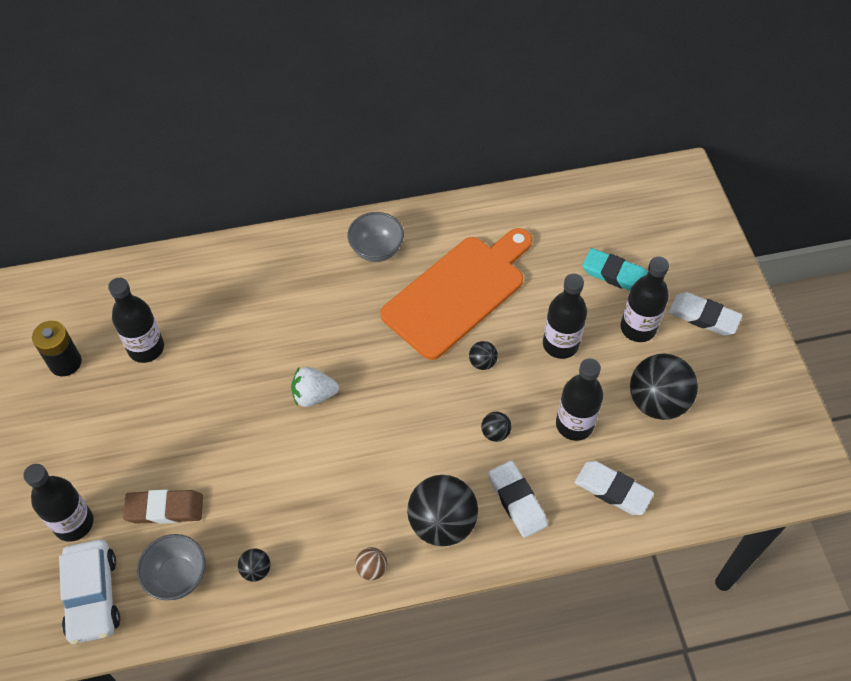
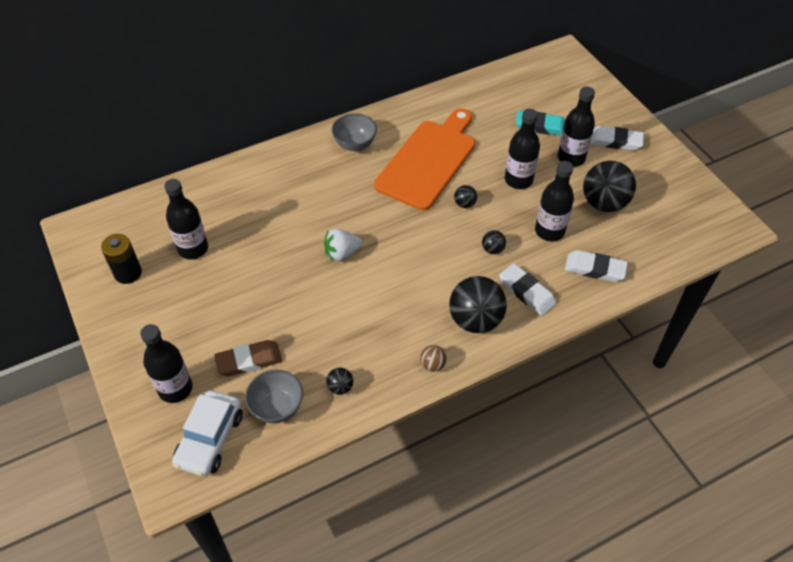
camera: 15 degrees left, 5 degrees down
(92, 596) = (210, 439): white car -> white car turned 45 degrees clockwise

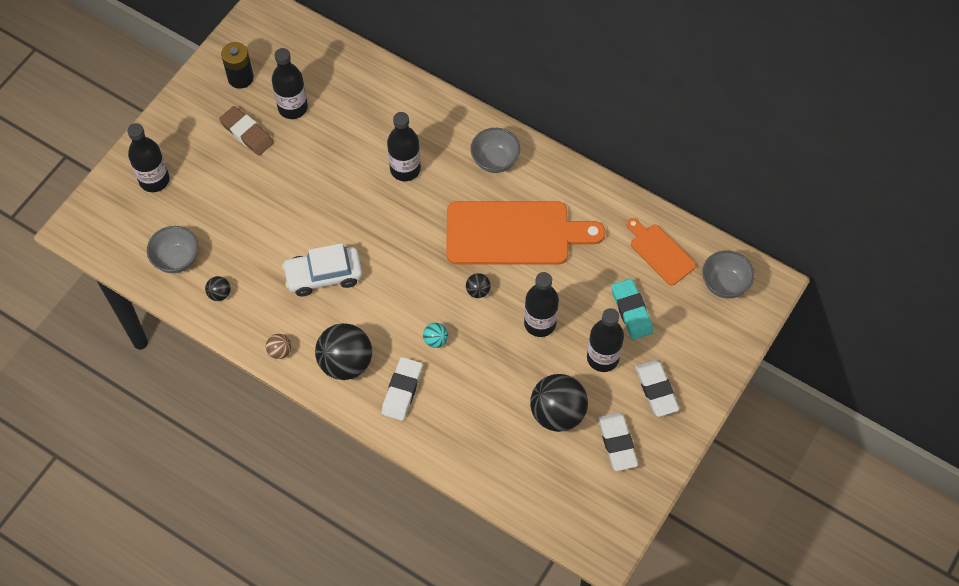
camera: 60 degrees right, 10 degrees up
(210, 439) = (125, 230): white car -> white car (323, 275)
(249, 361) = (207, 215): brown eraser -> brown eraser (247, 133)
(342, 253) = (356, 221): white strawberry -> none
(492, 249) = (435, 340): black ball -> turquoise ball
(502, 91) = (660, 252): none -> orange cutting board
(549, 231) = (489, 379): black bottle -> black bottle (405, 169)
(550, 72) = (724, 284): none -> grey bowl
(595, 269) = (465, 437): white eraser -> white eraser (617, 443)

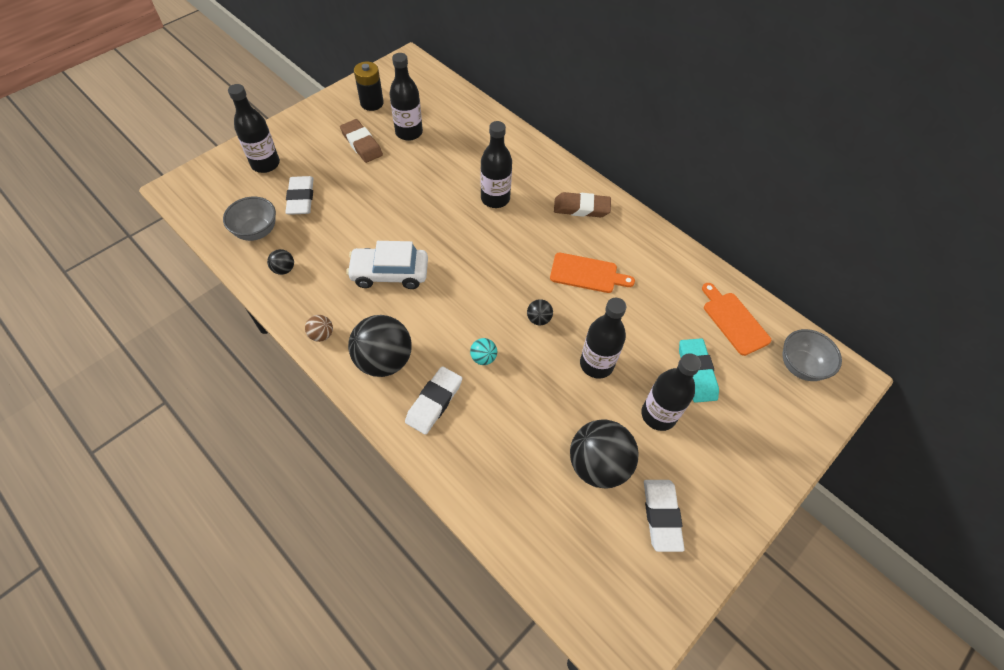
camera: 10 degrees right, 5 degrees down
(495, 161) = (581, 208): grey bowl -> brown eraser
(514, 234) = (587, 274): orange cutting board -> orange cutting board, size x0.52
(656, 390) = (714, 463): white eraser -> white eraser (301, 198)

